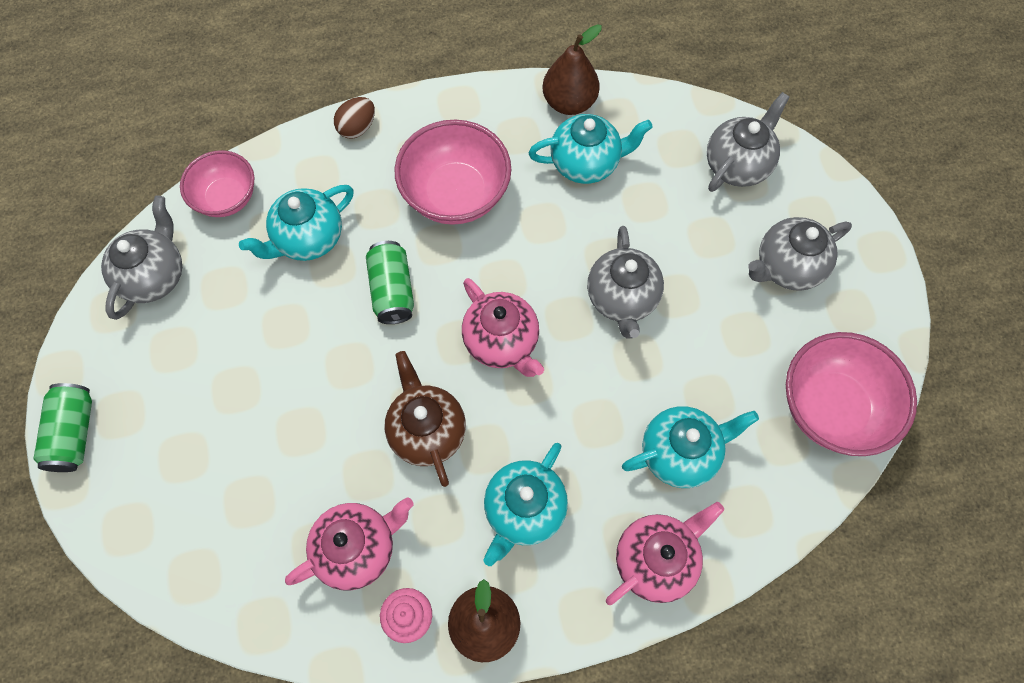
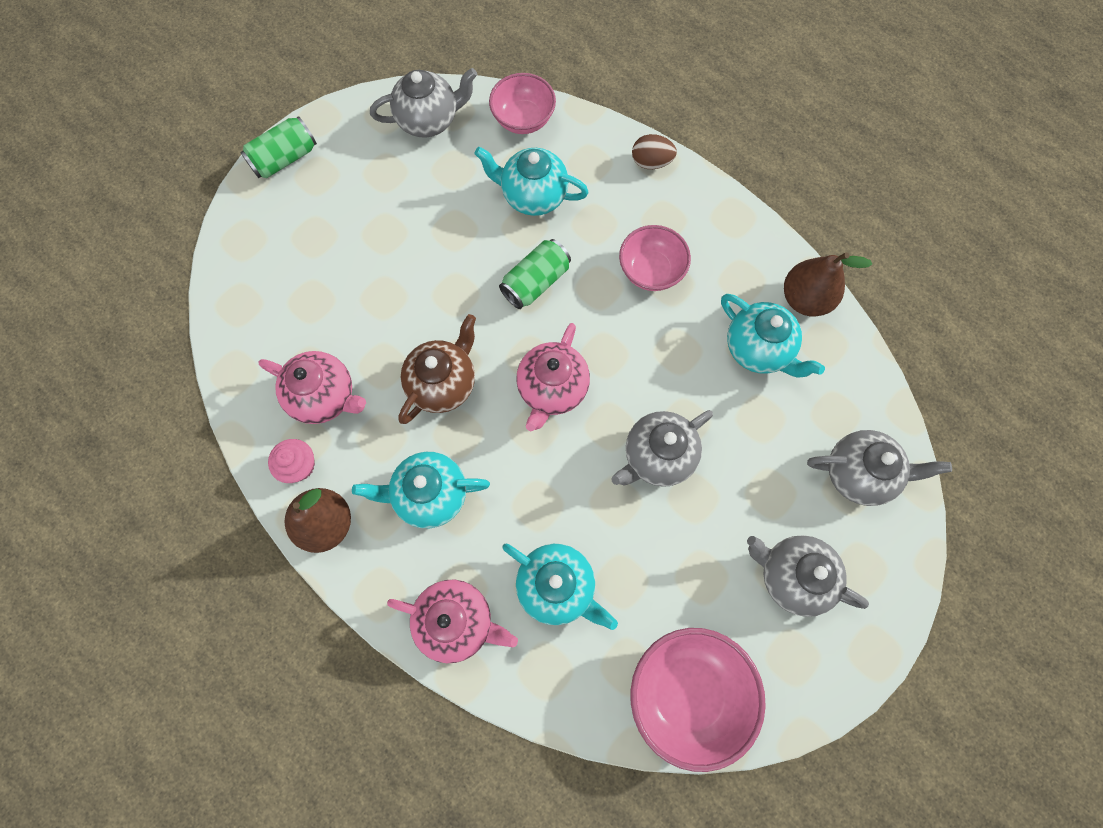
camera: 55 degrees right, 5 degrees up
(456, 194) = (651, 270): pink bowl -> pink bowl, size x0.64

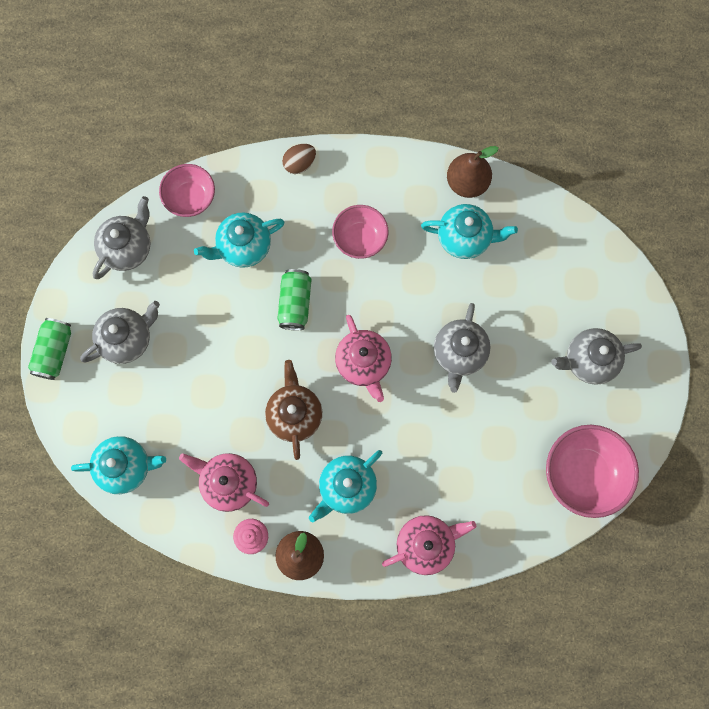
camera: 40 degrees left, 5 degrees up
(324, 396) = (229, 482): pink teapot -> pink teapot turned 135 degrees counterclockwise
(557, 586) = (465, 476): turquoise teapot -> turquoise teapot (126, 466)
(859, 473) = (580, 269): grey teapot -> grey teapot (127, 339)

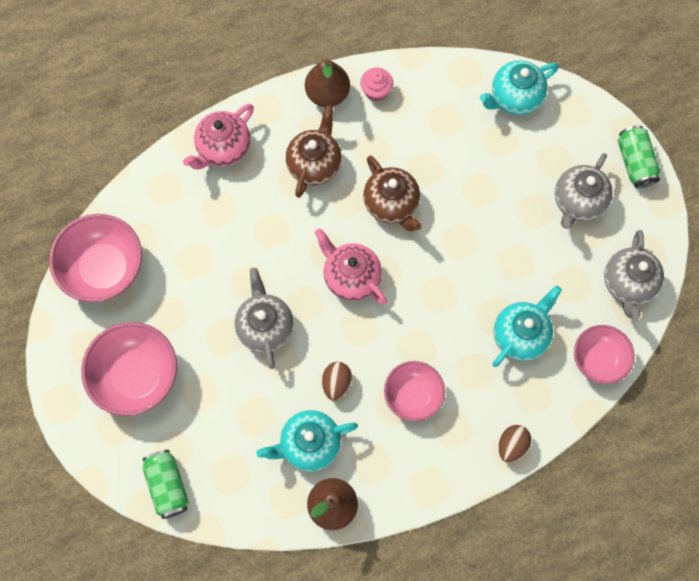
camera: 155 degrees right, 5 degrees down
(229, 482) = (419, 123): pink teapot -> none
(295, 303) = (443, 303): green can -> green can (168, 485)
(346, 487) = (314, 164): turquoise teapot -> brown teapot
(419, 276) = (337, 383): none -> brown egg
(588, 360) = (137, 376): grey teapot -> pink bowl

